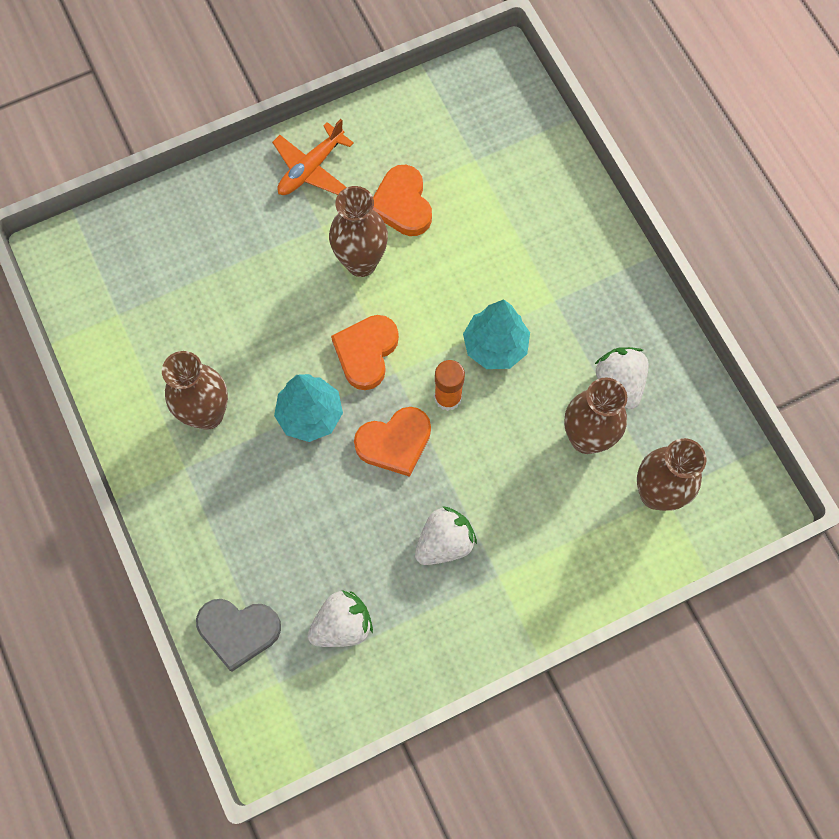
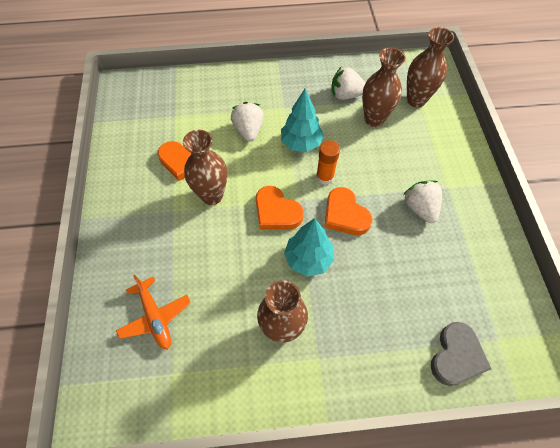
camera: 70 degrees left, 10 degrees down
(310, 168) = (128, 204): orange plane -> orange plane (155, 317)
(342, 625) = (464, 284): white strawberry -> white strawberry (248, 130)
(395, 443) = (345, 215): orange heart -> orange heart turned 150 degrees clockwise

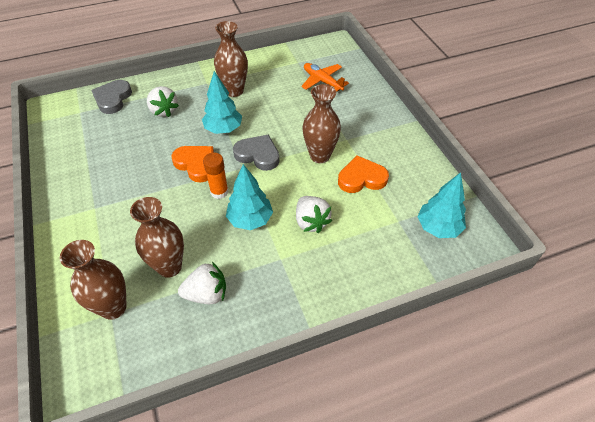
camera: 165 degrees right, 10 degrees down
(147, 103) = (438, 228): none -> turquoise tree
(276, 212) = (258, 155): orange heart -> grey heart
(420, 208) = (126, 183): white strawberry -> white strawberry (164, 111)

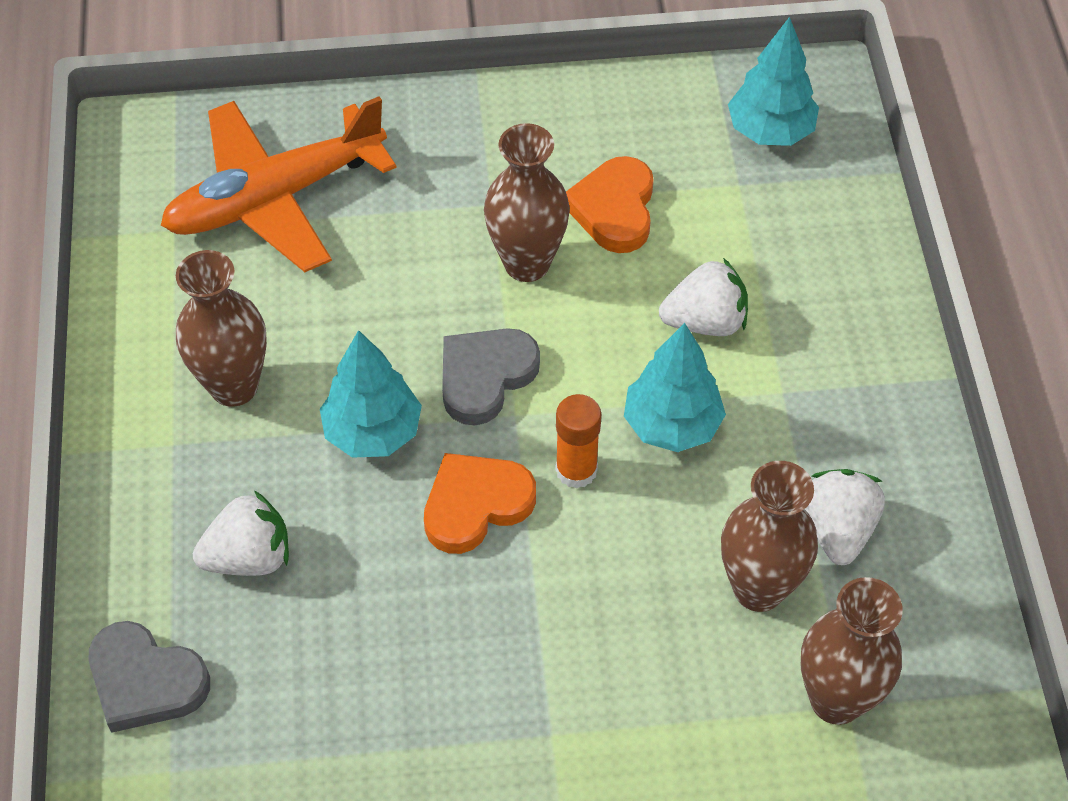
camera: 75 degrees left, 5 degrees up
(322, 81) = (274, 198): orange plane -> orange plane, size x1.74

